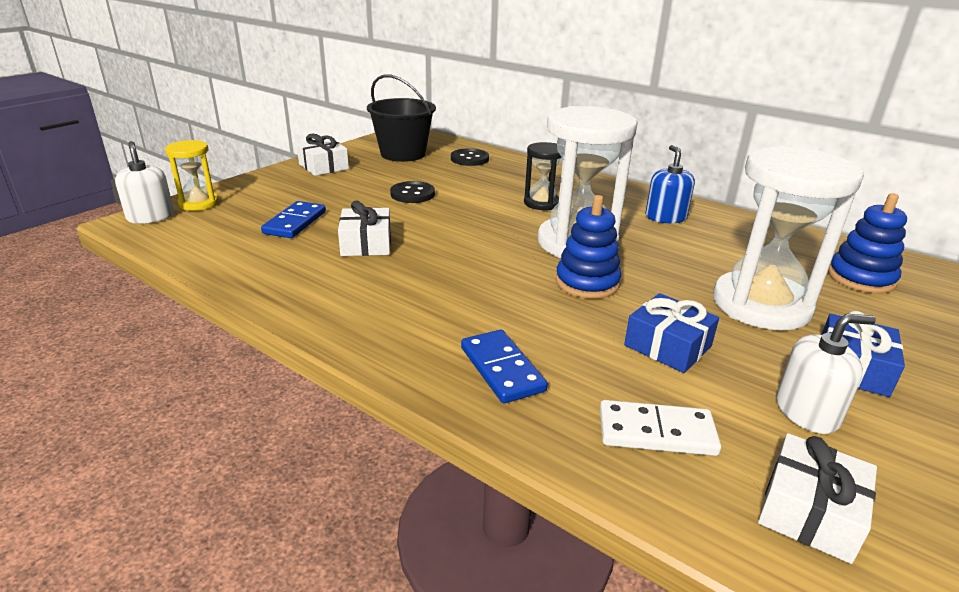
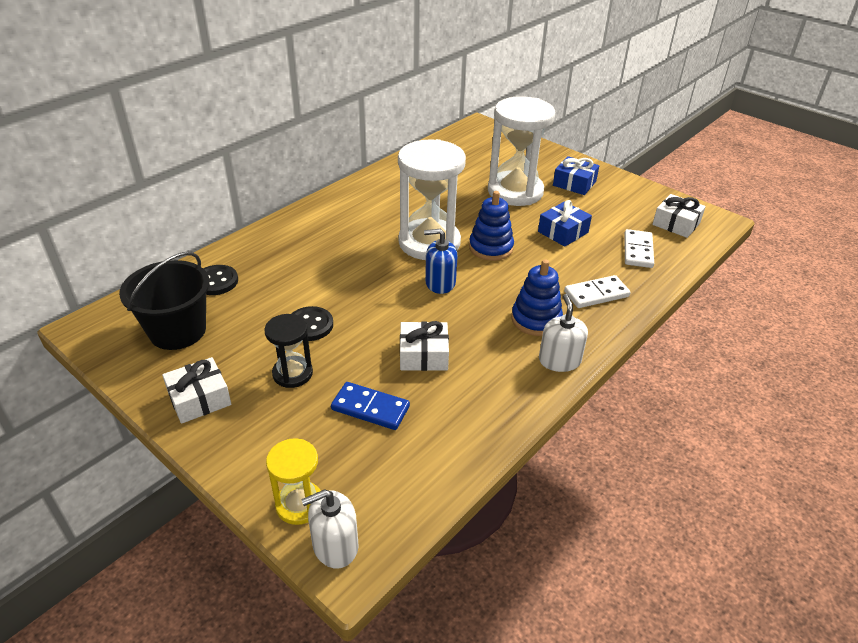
camera: 85 degrees left, 10 degrees up
(501, 369) = (596, 294): blue domino -> white domino
(541, 203) = (349, 249): black hourglass -> black hourglass (292, 373)
(665, 217) = (387, 196): blue soap dispenser -> blue soap dispenser (440, 283)
(806, 412) = (612, 206): white soap dispenser -> white soap dispenser (559, 360)
(861, 278) = (482, 152): blue stacking toy -> blue stacking toy (536, 319)

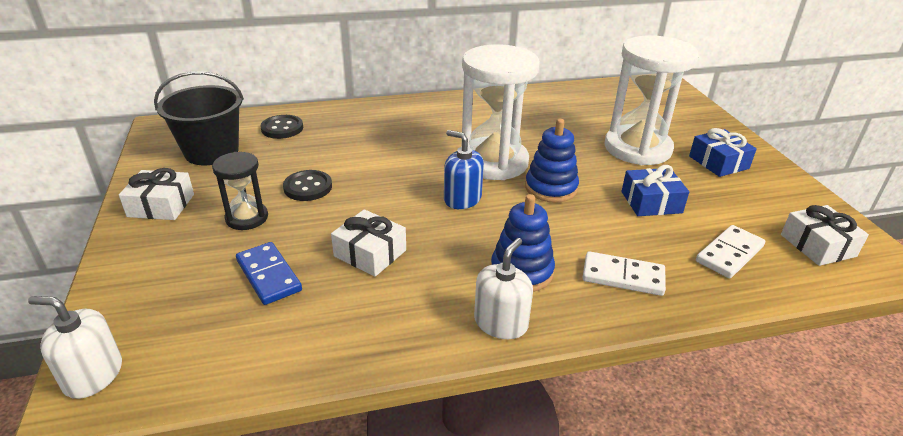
camera: 35 degrees right, 5 degrees down
(299, 504) = (116, 324): yellow hourglass -> none

